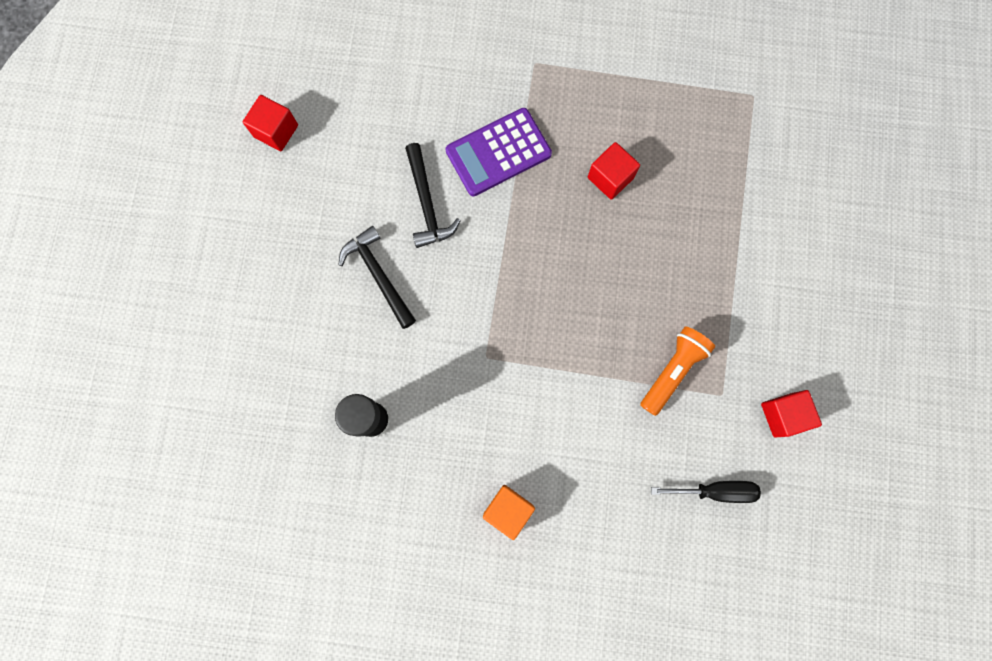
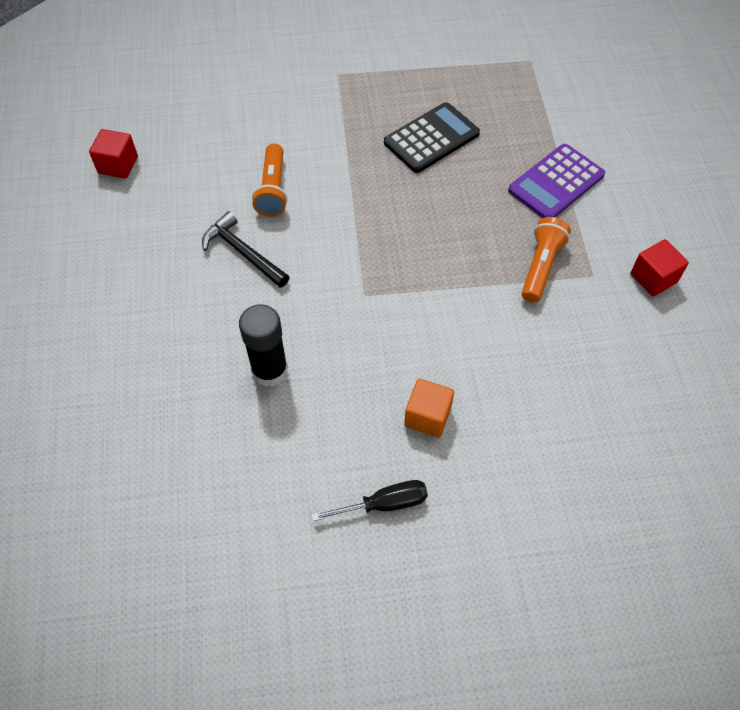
camera: 15 degrees left, 20 degrees down
(427, 203) = (273, 189): black hammer -> orange flashlight
(498, 152) = (326, 140): purple calculator -> purple calculator (556, 183)
(610, 178) = (431, 138): red cube -> black calculator
(714, 491) = (618, 352): black screwdriver -> black screwdriver (383, 504)

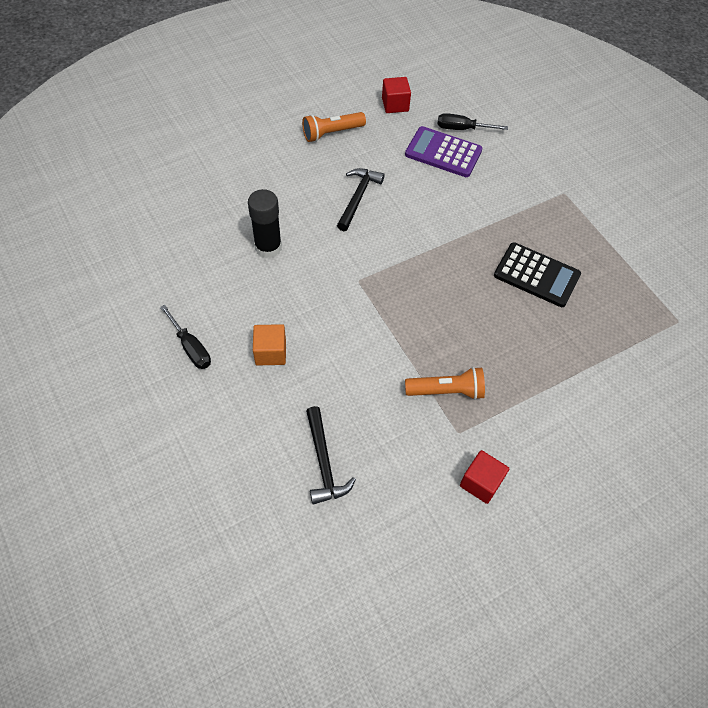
camera: 65 degrees right, 0 degrees up
(197, 119) = (462, 129): none -> black screwdriver
(273, 189) = (423, 194): orange flashlight -> orange flashlight (332, 133)
(556, 183) = (544, 379): purple calculator -> purple calculator (443, 152)
(590, 408) = (324, 462): none -> black hammer

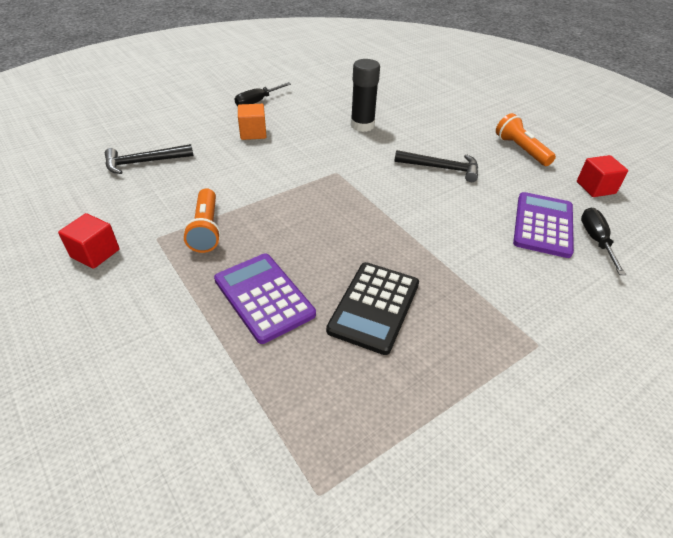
camera: 85 degrees right, 15 degrees down
(530, 345) = (264, 297): none -> purple calculator

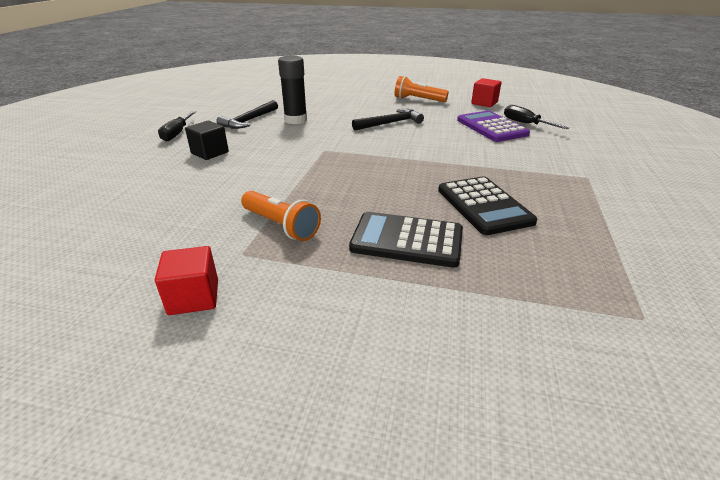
camera: 40 degrees left, 10 degrees down
(144, 162) = (126, 210): black hammer -> black hammer (249, 120)
(253, 133) = (210, 153): orange cube -> black cube
(264, 297) = (407, 240): purple calculator -> black calculator

